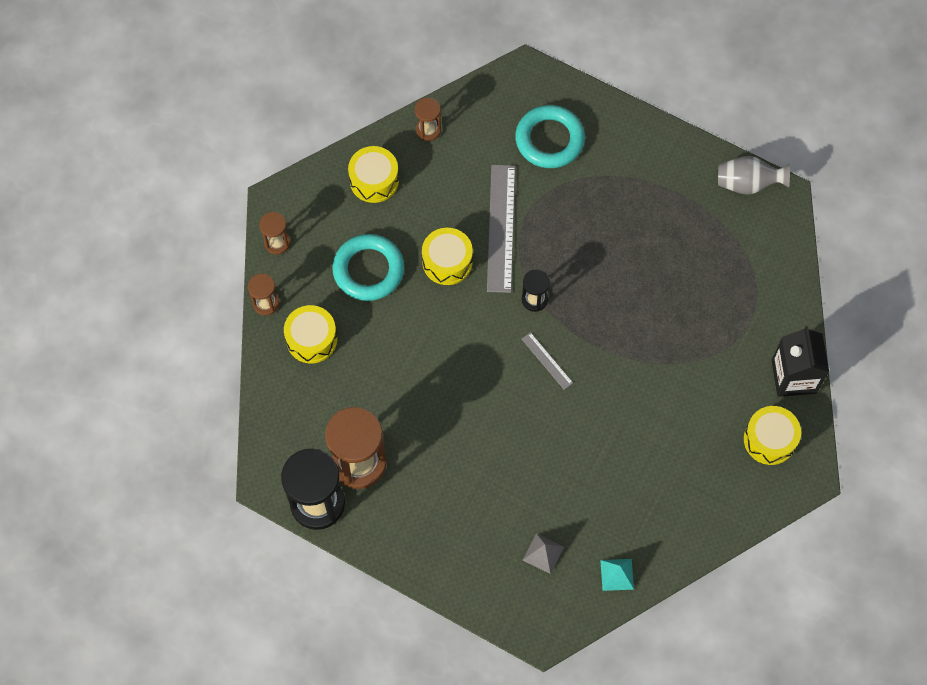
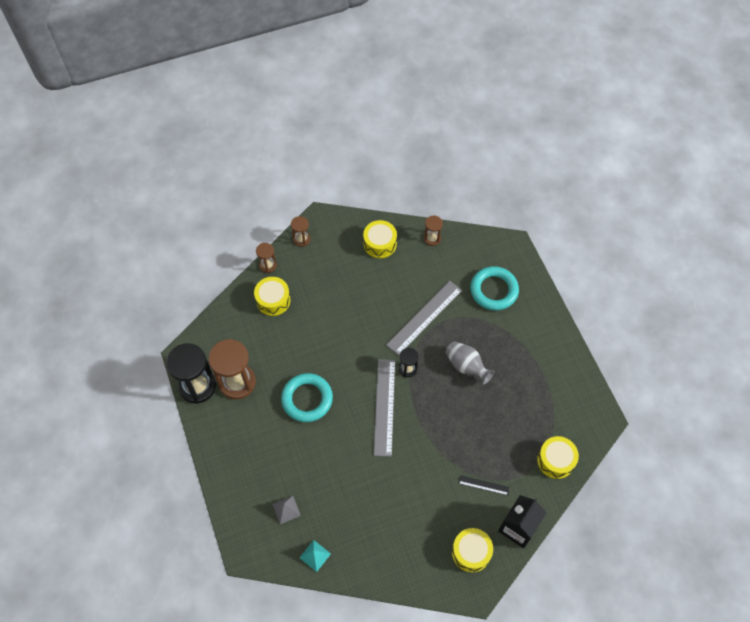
camera: 40 degrees right, 5 degrees down
(368, 270) = (334, 287): turquoise ring -> turquoise ring (307, 399)
(447, 262) = (379, 313): yellow drum -> yellow drum (555, 460)
(547, 361) = (384, 407): grey ruler -> grey ruler, size x2.10
(722, 361) = (483, 485): none -> black ruler
(747, 184) = (588, 397): grey vase -> grey vase (466, 366)

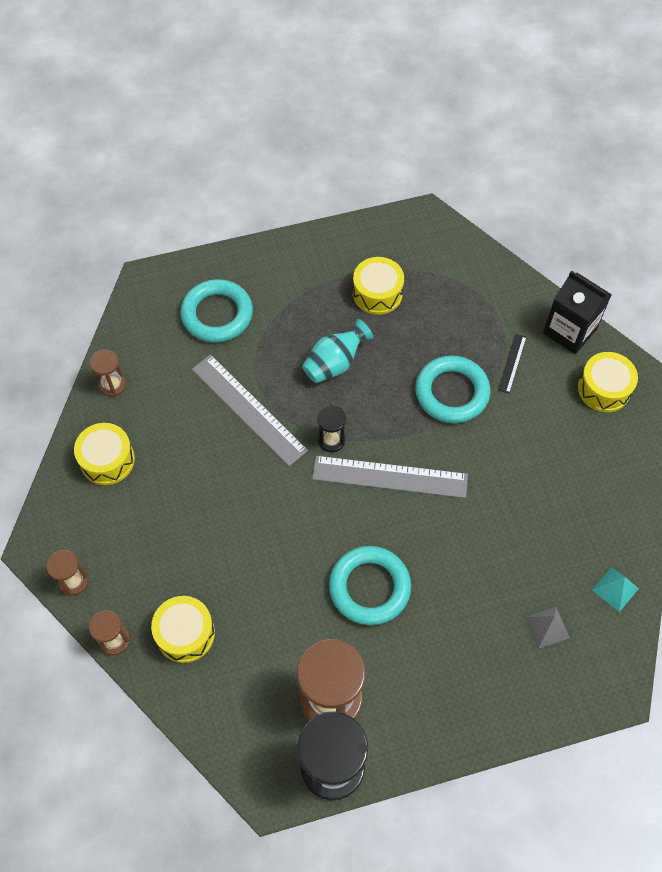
camera: 85 degrees left, 0 degrees up
(453, 444) = (452, 392): none -> turquoise ring
(466, 366) = (335, 363): grey vase -> turquoise vase
(555, 460) = (479, 277): yellow drum -> yellow drum (377, 293)

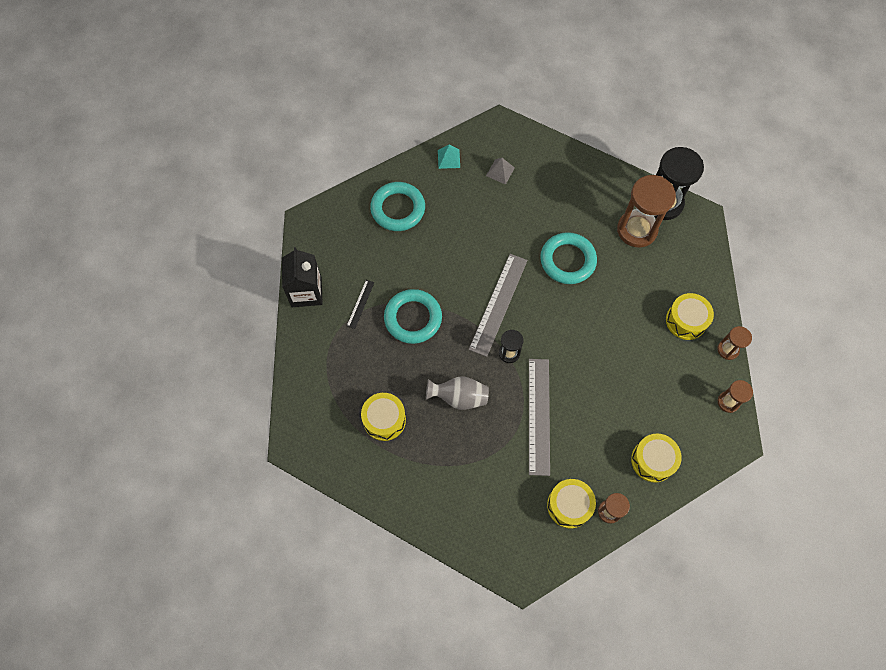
camera: 135 degrees left, 5 degrees up
(217, 314) = (498, 501): turquoise ring -> turquoise ring (398, 209)
(335, 363) = (459, 397): turquoise vase -> grey vase
(390, 477) = (498, 304): grey ruler -> grey ruler turned 60 degrees clockwise
(512, 363) = (360, 304): black ruler -> black ruler turned 45 degrees counterclockwise
(604, 389) = (331, 246): yellow drum -> yellow drum (569, 505)

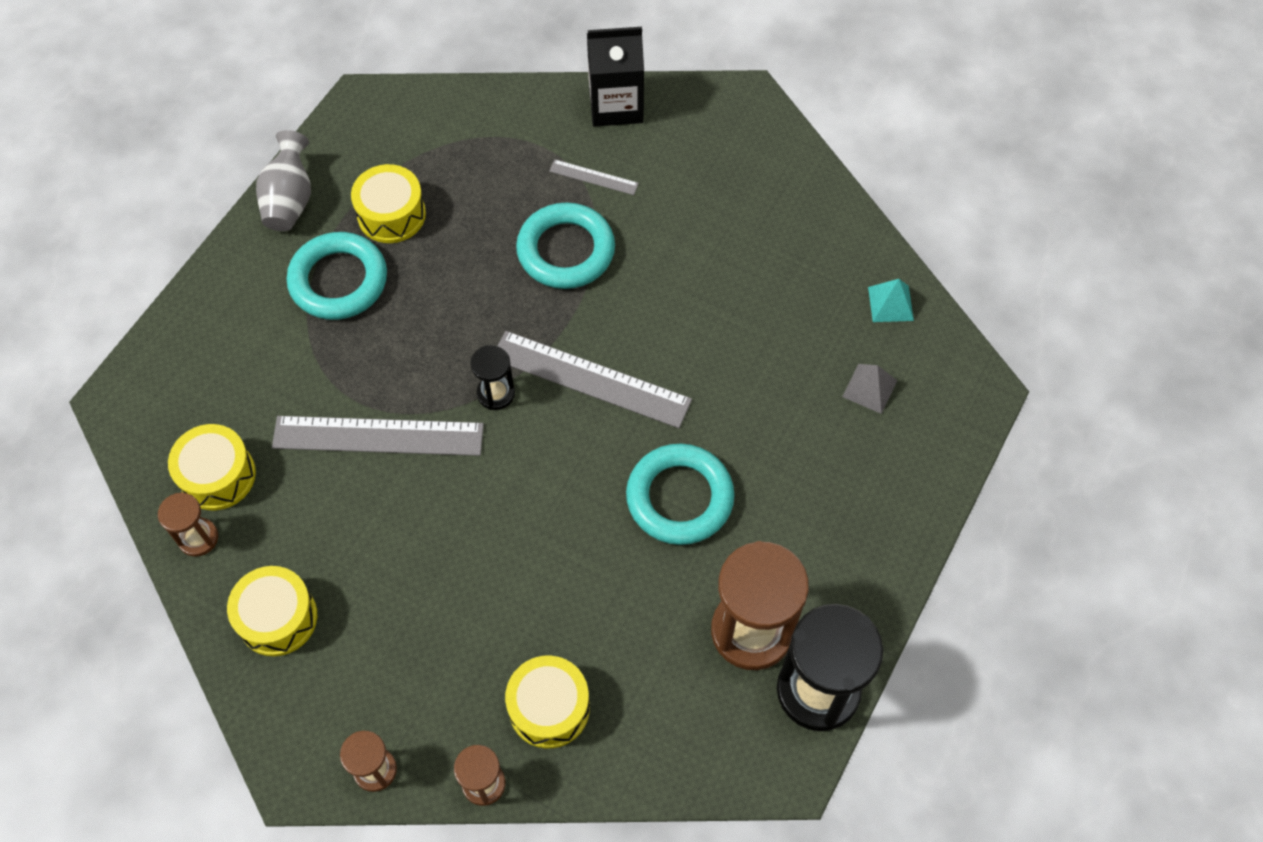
camera: 90 degrees right, 5 degrees down
(360, 304) = (593, 177): black ruler -> grey ruler
(398, 209) = (777, 226): turquoise ring -> turquoise ring (338, 280)
(459, 397) = (420, 317): grey vase -> grey vase (290, 200)

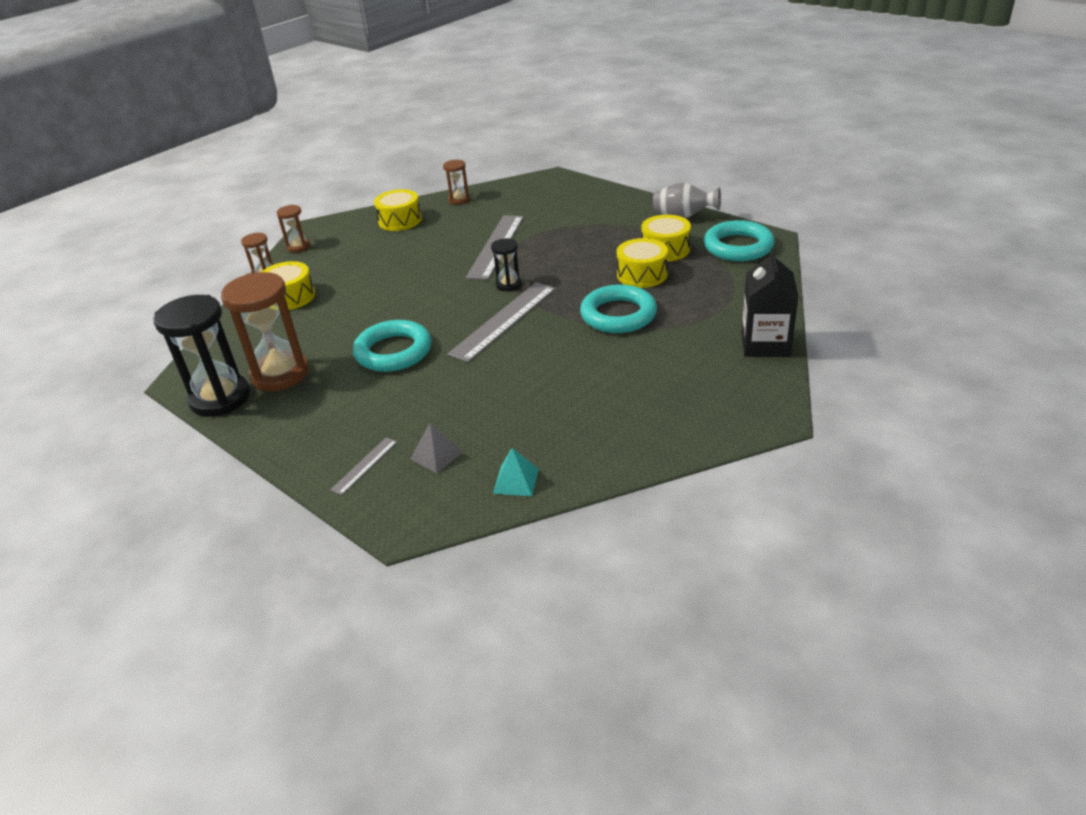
camera: 105 degrees right, 25 degrees down
(218, 475) = (493, 203): yellow drum -> yellow drum (642, 274)
(338, 280) = (615, 233): turquoise ring -> turquoise ring (738, 246)
(593, 177) = (687, 330): grey ruler -> grey ruler (364, 465)

